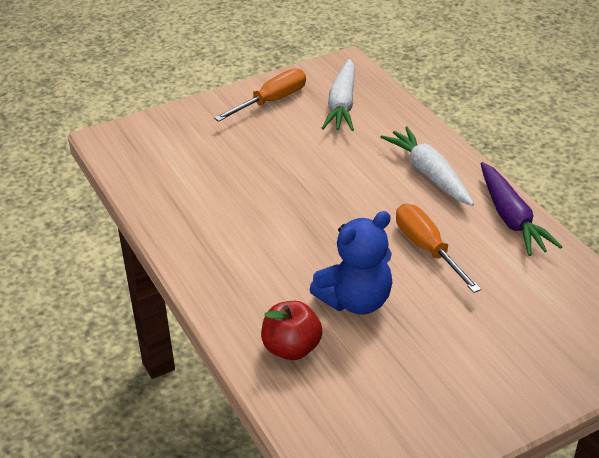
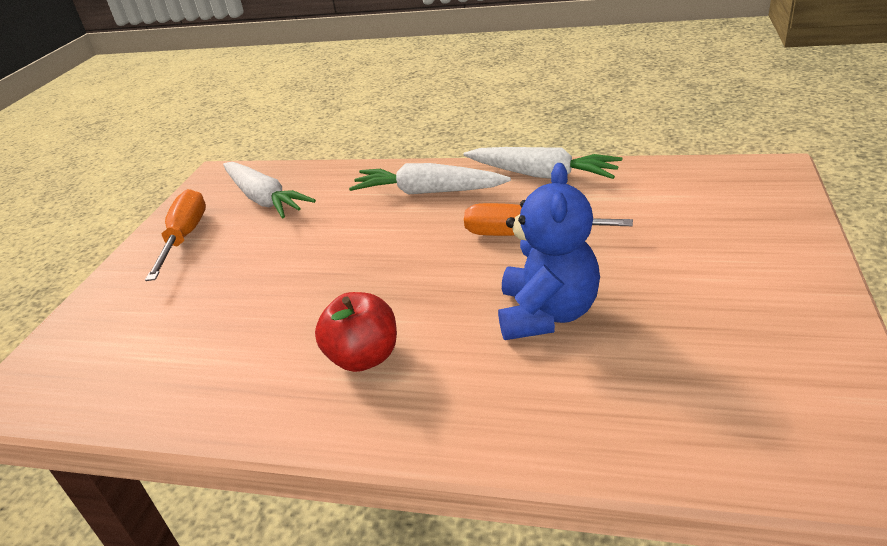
camera: 45 degrees left, 5 degrees down
(291, 348) = (573, 402): red apple -> red apple (364, 357)
(511, 218) = (542, 175): purple carrot -> white carrot

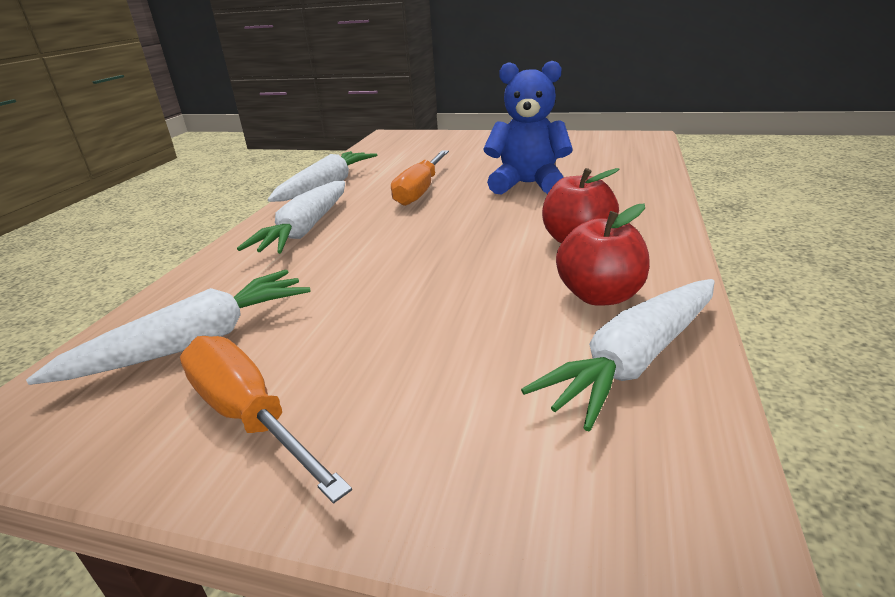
camera: 90 degrees left, 5 degrees down
(154, 384) = (634, 360): none -> white carrot
(185, 237) = (248, 416): orange screwdriver -> orange screwdriver turned 45 degrees clockwise
(248, 370) = (599, 296): none -> red apple

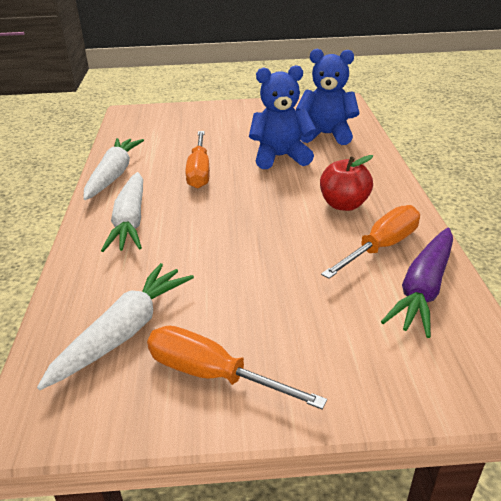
camera: 20 degrees left, 5 degrees up
(599, 296) = (381, 247): red apple -> orange screwdriver
(602, 167) = (326, 135): none -> blue teddy bear
(634, 360) = (423, 289): white carrot -> purple carrot

